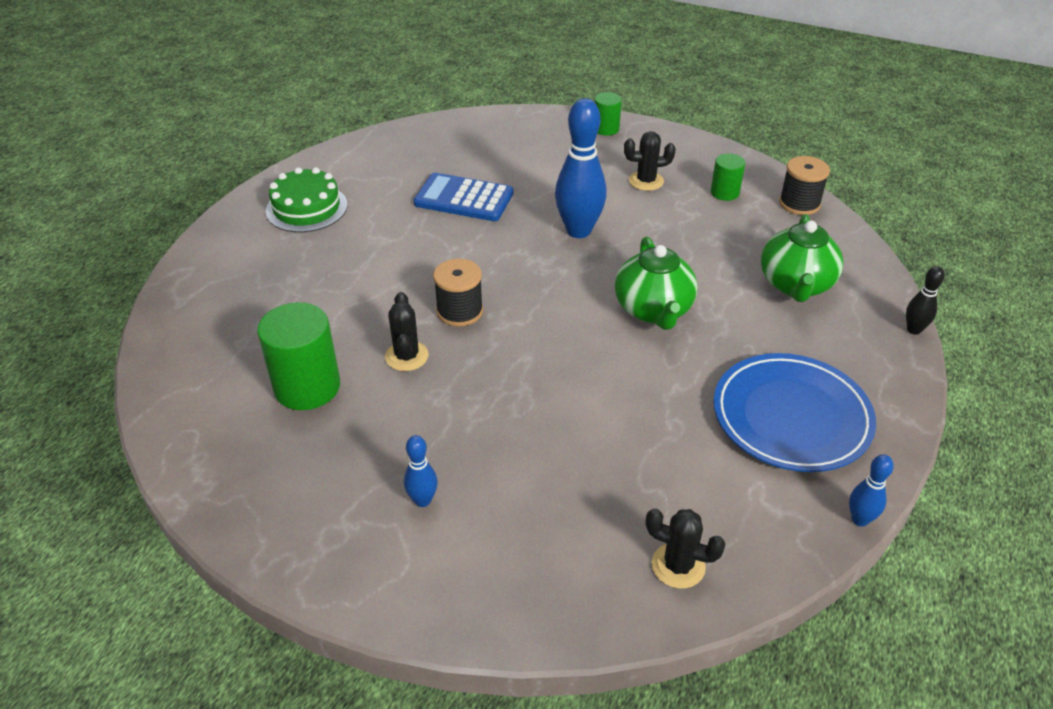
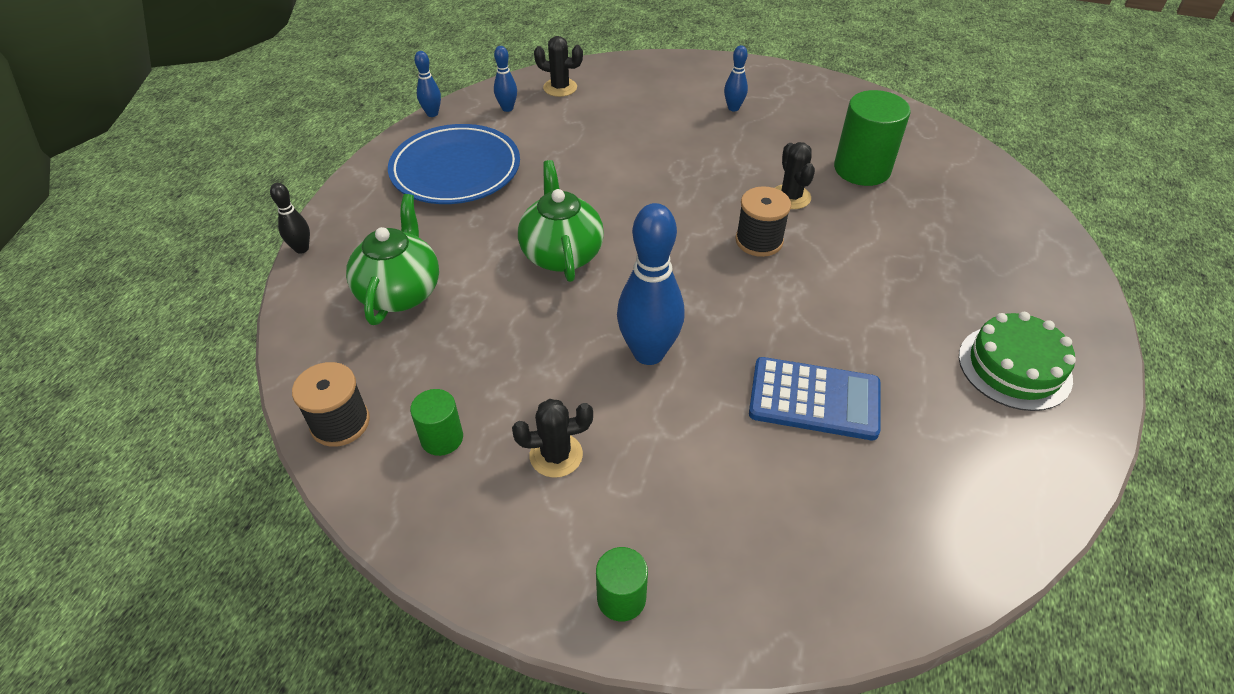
camera: 175 degrees right, 5 degrees up
(751, 523) = (507, 108): none -> blue bowling pin

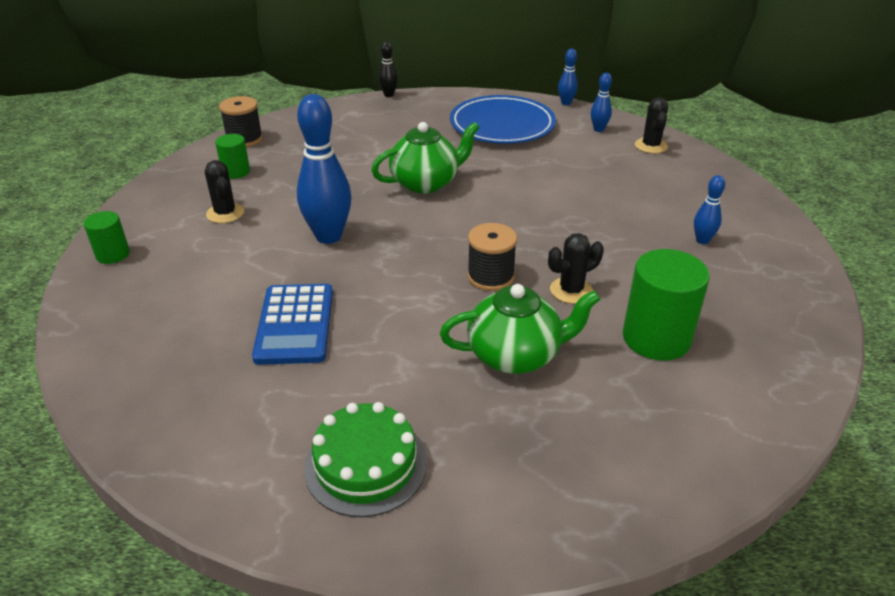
camera: 75 degrees right, 10 degrees down
(400, 292) = (360, 133): green teapot -> green teapot (515, 355)

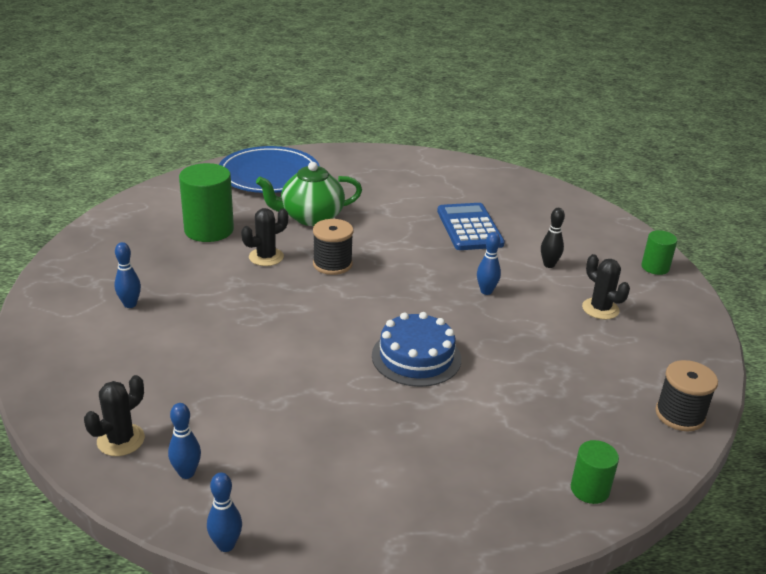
camera: 170 degrees right, 5 degrees down
(236, 172) = (638, 360): green cylinder -> green cylinder (589, 489)
(328, 236) = (486, 291): blue bowling pin -> blue bowling pin, size x0.49
(366, 465) = (389, 172): green cake -> none
(388, 95) = (542, 545): black bowling pin -> black bowling pin (549, 265)
(426, 183) = (416, 357): green teapot -> blue cake
(502, 125) = (335, 472): blue plate -> blue plate (269, 175)
(651, 146) = (121, 440): black cactus -> black cactus turned 45 degrees clockwise

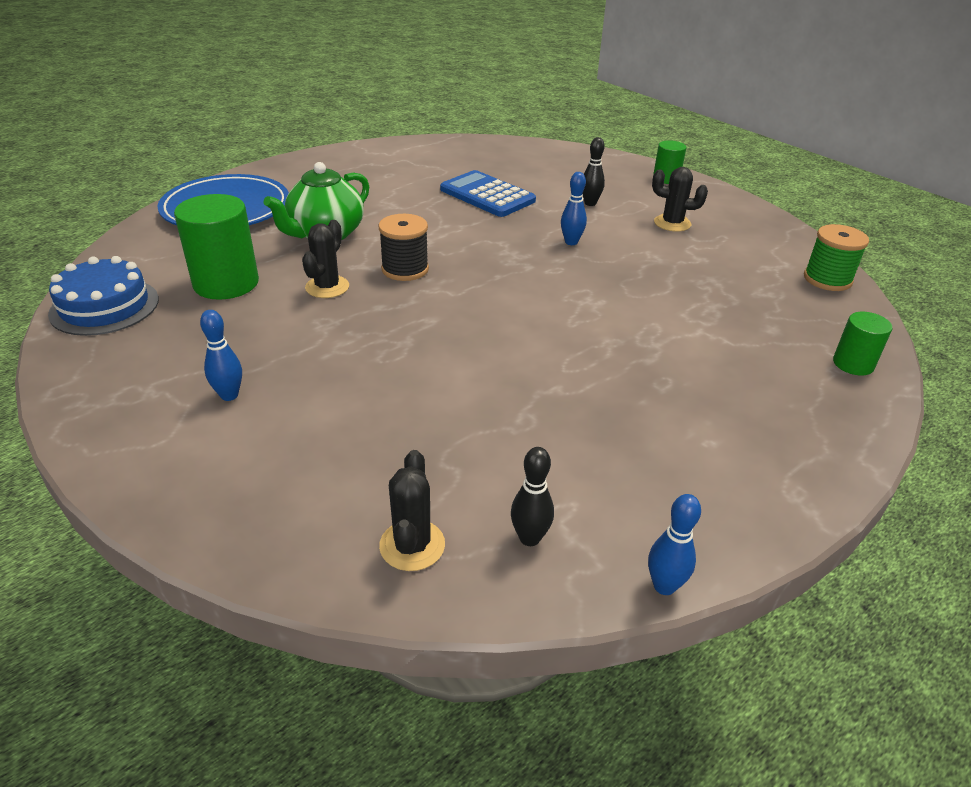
camera: 35 degrees left, 5 degrees up
(186, 473) = (529, 538): blue bowling pin -> black bowling pin
(416, 357) = (590, 320): blue cake -> blue cake (104, 306)
(680, 415) = (827, 279): black spool -> green spool

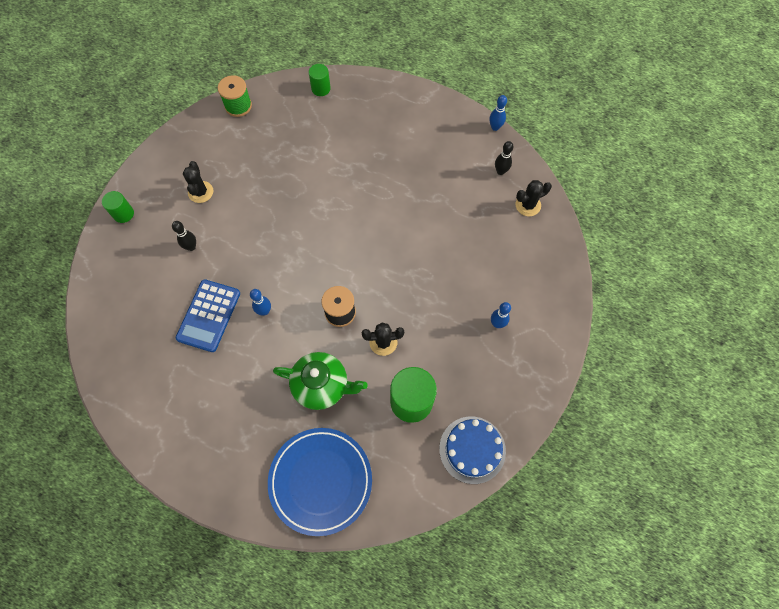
camera: 115 degrees left, 30 degrees up
(571, 242) = (257, 238): blue bowling pin -> blue bowling pin (264, 311)

